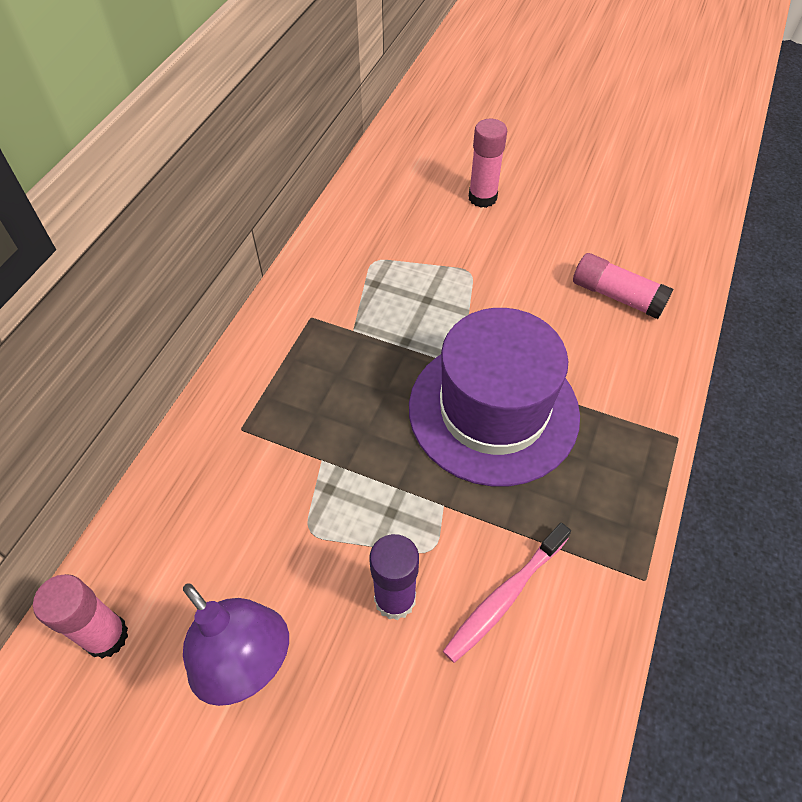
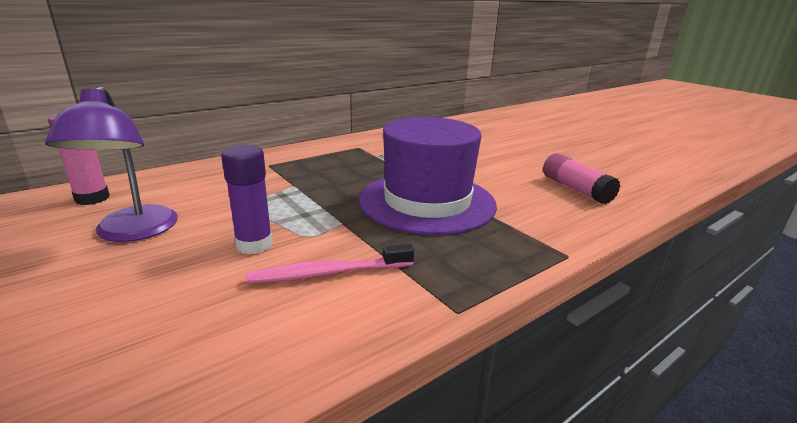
camera: 30 degrees right, 30 degrees down
(482, 198) = (513, 141): pink glue stick -> none

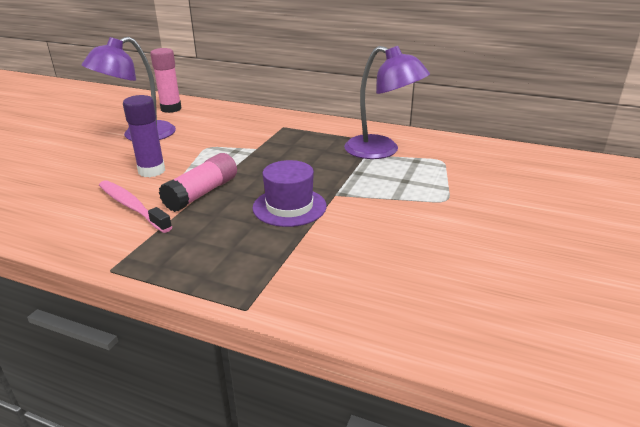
camera: 60 degrees right, 5 degrees up
(378, 151) = (381, 151): none -> purple lamp
(427, 202) = (289, 207): purple hat -> purple hat, size x0.52
(576, 189) = (443, 286): pink glue stick -> pink glue stick (202, 193)

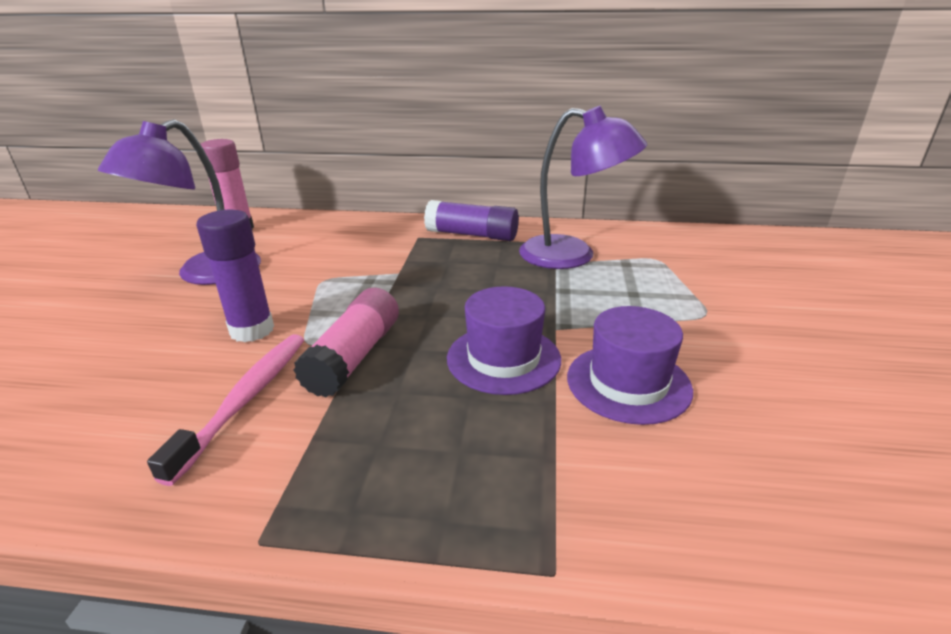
camera: 15 degrees left, 0 degrees up
(132, 206) = (246, 399): pink toothbrush -> pink toothbrush turned 75 degrees clockwise
(321, 129) = (472, 235): none -> purple glue stick
(357, 231) = (628, 383): none -> purple hat

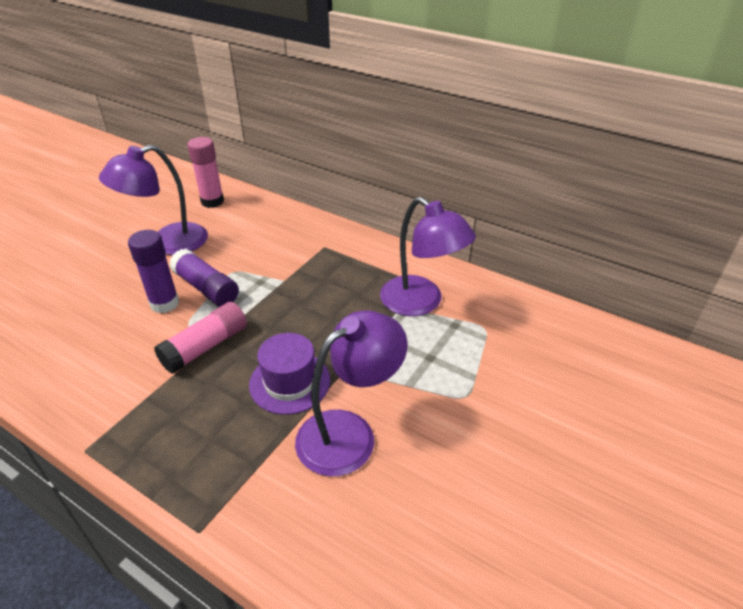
camera: 25 degrees right, 10 degrees up
(246, 399) = (130, 357): pink toothbrush -> none
(472, 235) = (365, 256): purple glue stick -> purple glue stick (206, 288)
(628, 383) = (349, 433): purple hat -> purple lamp

